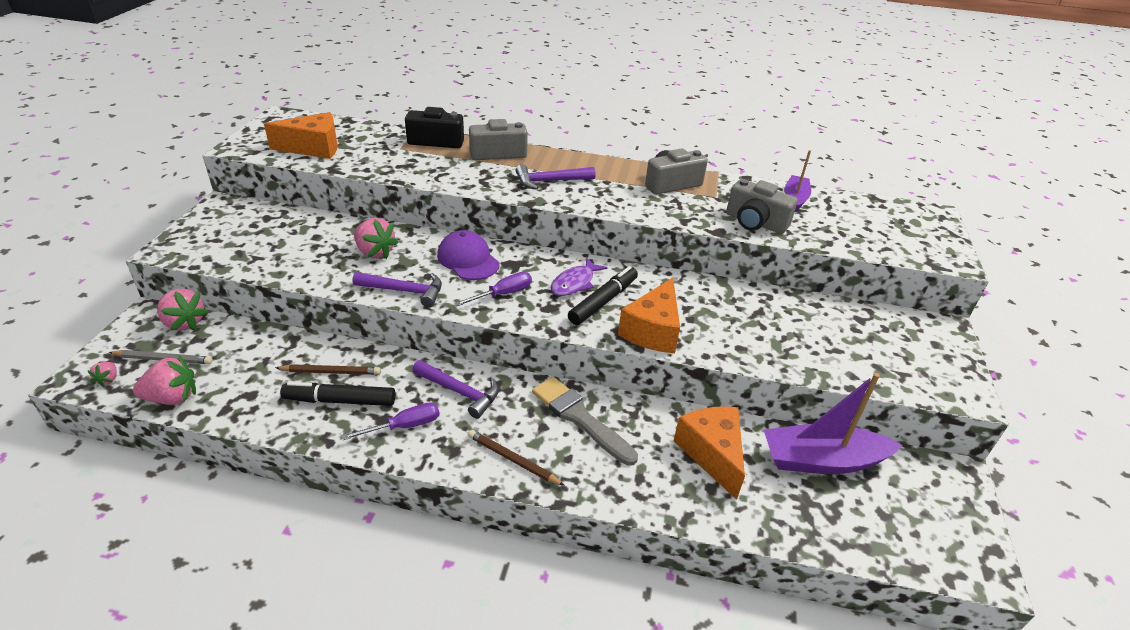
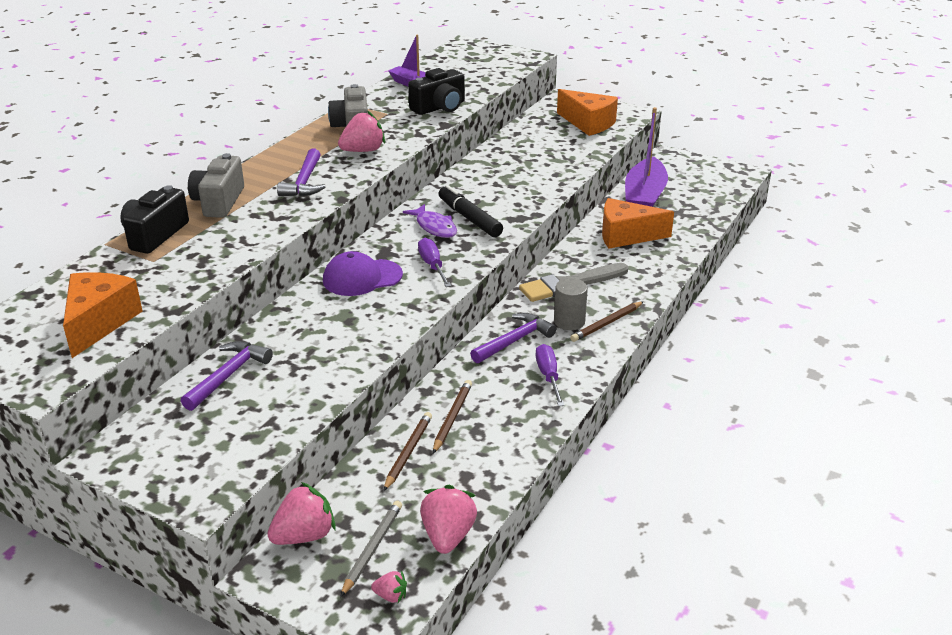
camera: 70 degrees left, 5 degrees down
(281, 355) = (408, 452): none -> brown pencil
(340, 400) = (499, 413): black marker -> none
(375, 252) = (312, 334): pink strawberry -> pink strawberry (363, 151)
(405, 291) = (398, 320): purple hammer -> purple hammer (228, 375)
(507, 428) = (569, 321): none -> grey cylinder
(652, 330) = (519, 204): orange cheese -> orange cheese (588, 123)
(755, 222) = (439, 107): grey camera -> black camera

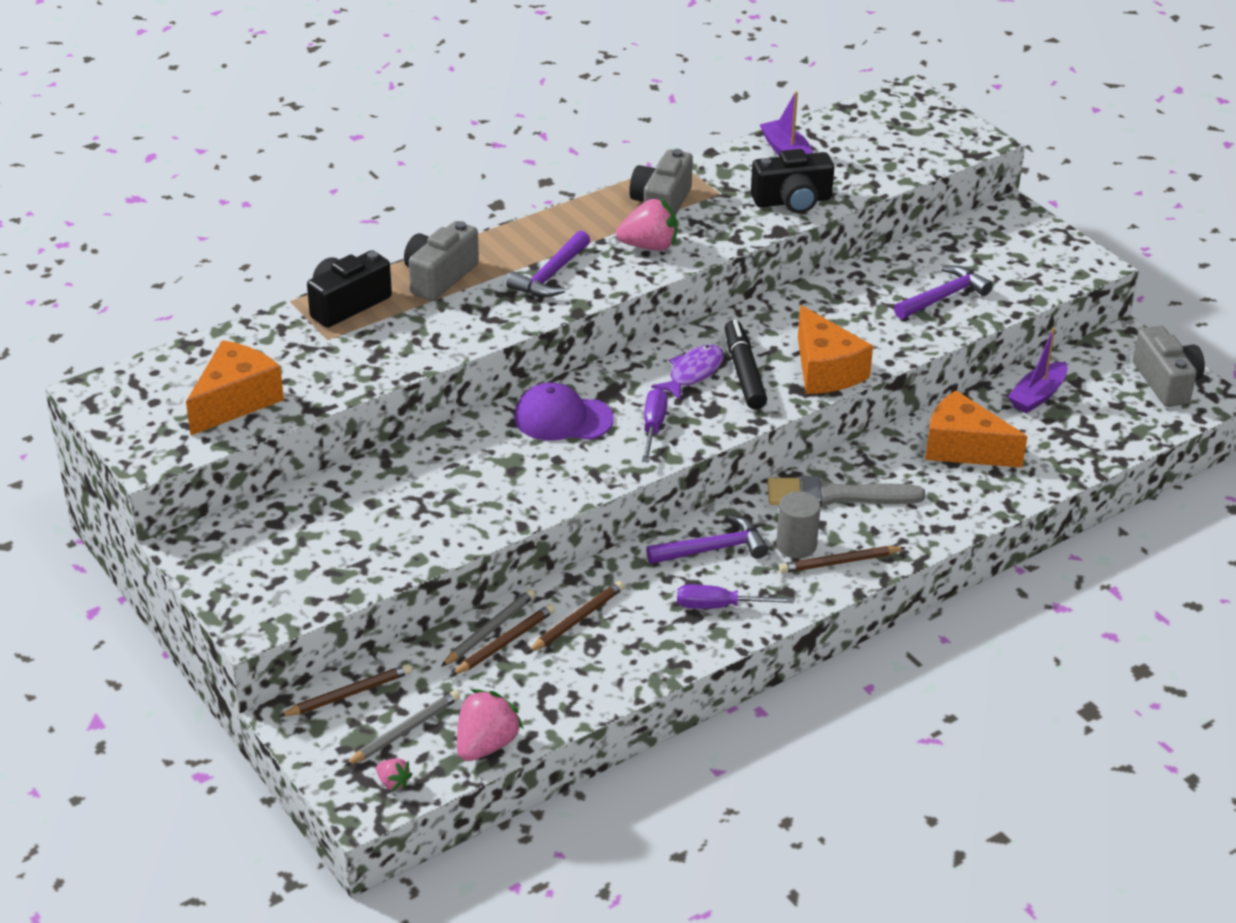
camera: 25 degrees right, 5 degrees up
(228, 375) = (350, 496): purple hammer -> purple hammer (943, 297)
(304, 535) = (349, 694): pink strawberry -> brown pencil
(389, 447) = (490, 630): none -> grey pencil
(434, 227) = (693, 373): purple fish -> purple fish turned 135 degrees counterclockwise
(548, 376) = (719, 606): purple screwdriver -> purple screwdriver turned 105 degrees counterclockwise
(588, 123) = (1013, 266): orange cheese -> orange cheese (825, 370)
(644, 196) = (1037, 396): purple boat -> purple boat, size x0.60
(710, 171) = (1166, 382): none -> grey camera

